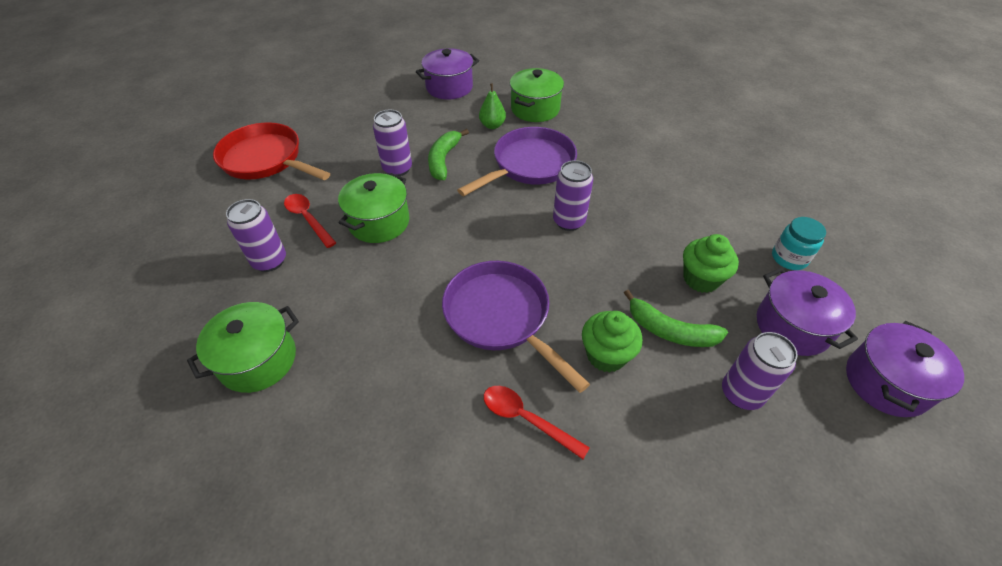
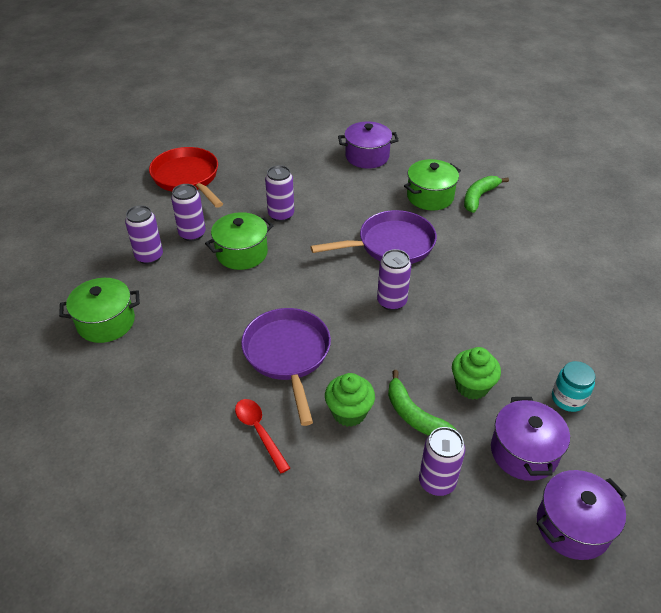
camera: 25 degrees right, 5 degrees down
(308, 219) = (192, 234): red spoon -> purple can
(443, 160) = (322, 218): green banana -> green banana (479, 197)
(492, 125) = (382, 201): green pear -> none

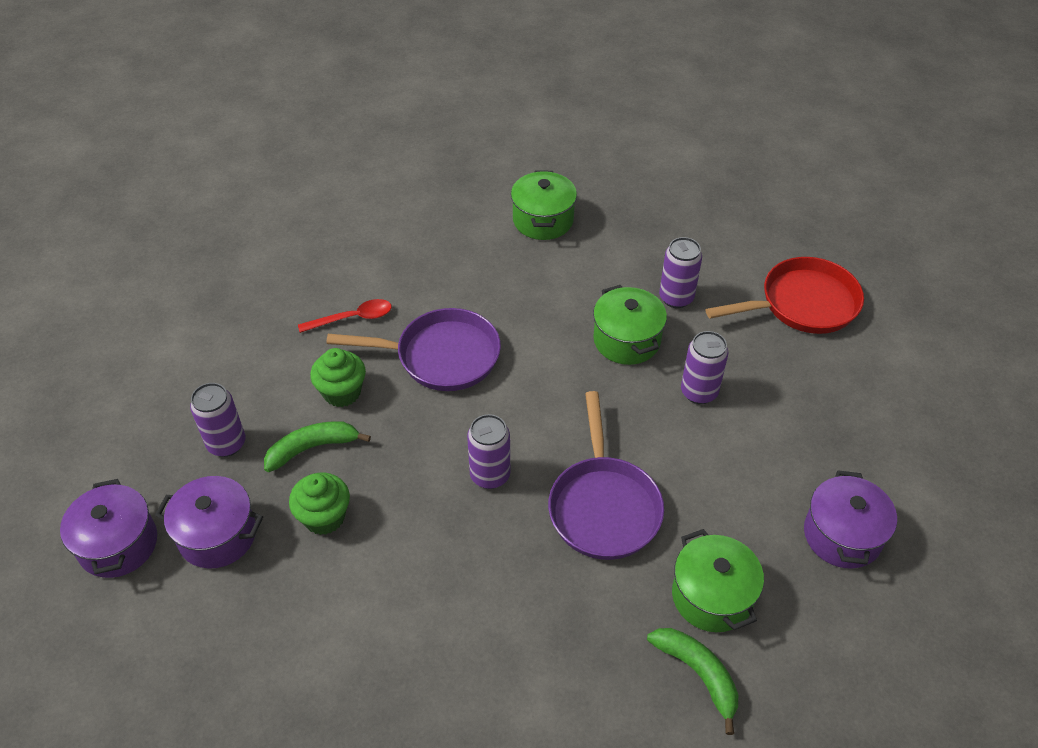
camera: 105 degrees right, 5 degrees up
(149, 256) = (641, 257): purple can -> none
(568, 399) = (260, 616): turquoise jar -> none

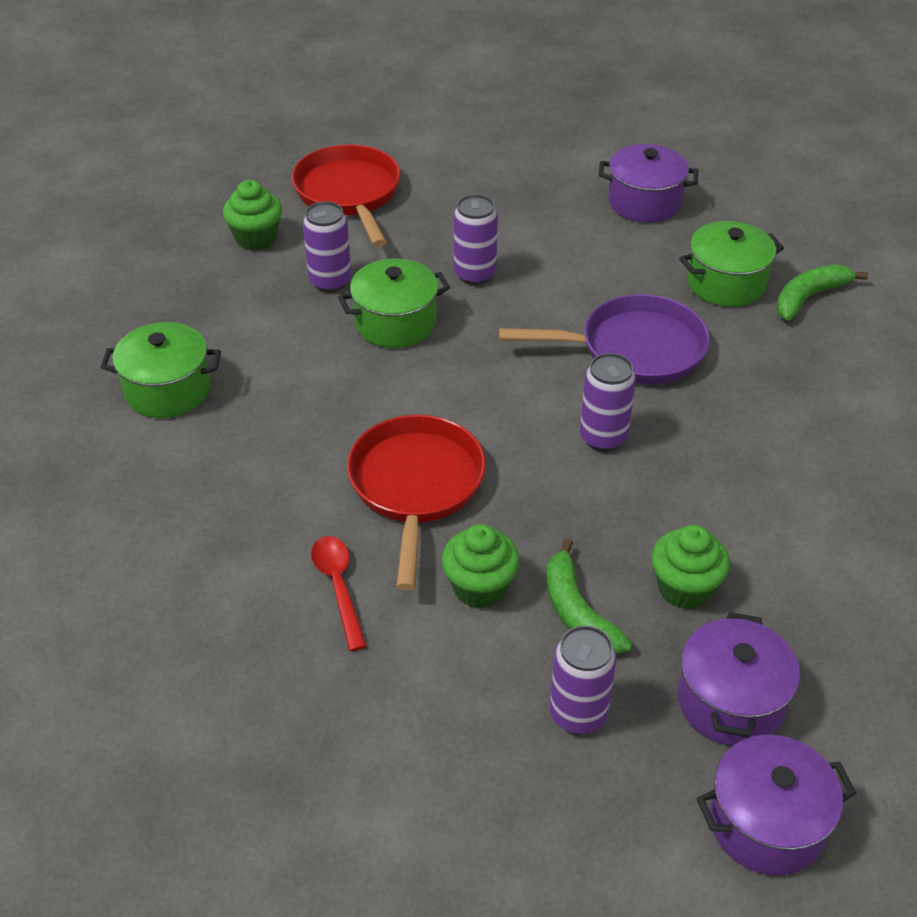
camera: 90 degrees left, 5 degrees down
(441, 356) = (416, 487): purple pan -> red pan
(727, 250) = (256, 238): none -> green cupcake

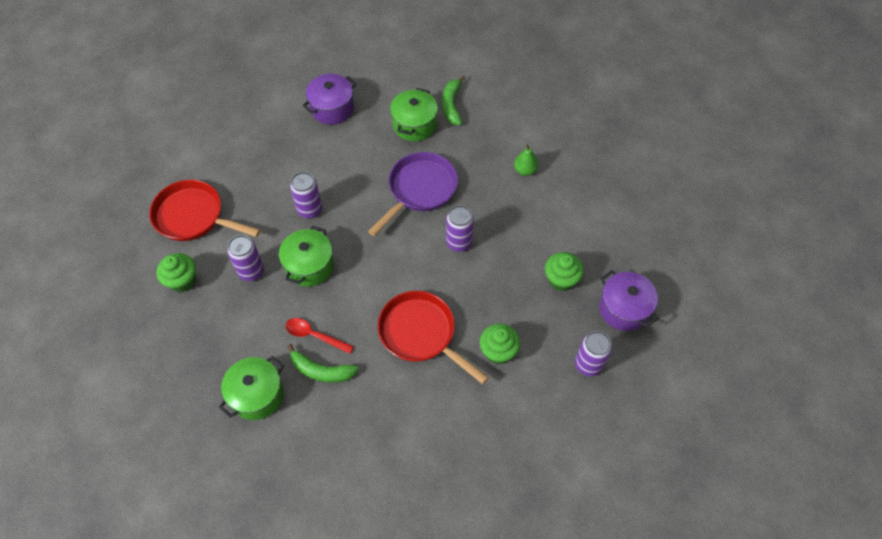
camera: 50 degrees left, 15 degrees up
(338, 587) = (451, 405): red spoon -> red spoon (314, 335)
(577, 611) = (540, 326): green banana -> green banana (321, 371)
(766, 823) = (681, 341): purple pot -> none
(813, 434) = (525, 170): none -> green pear

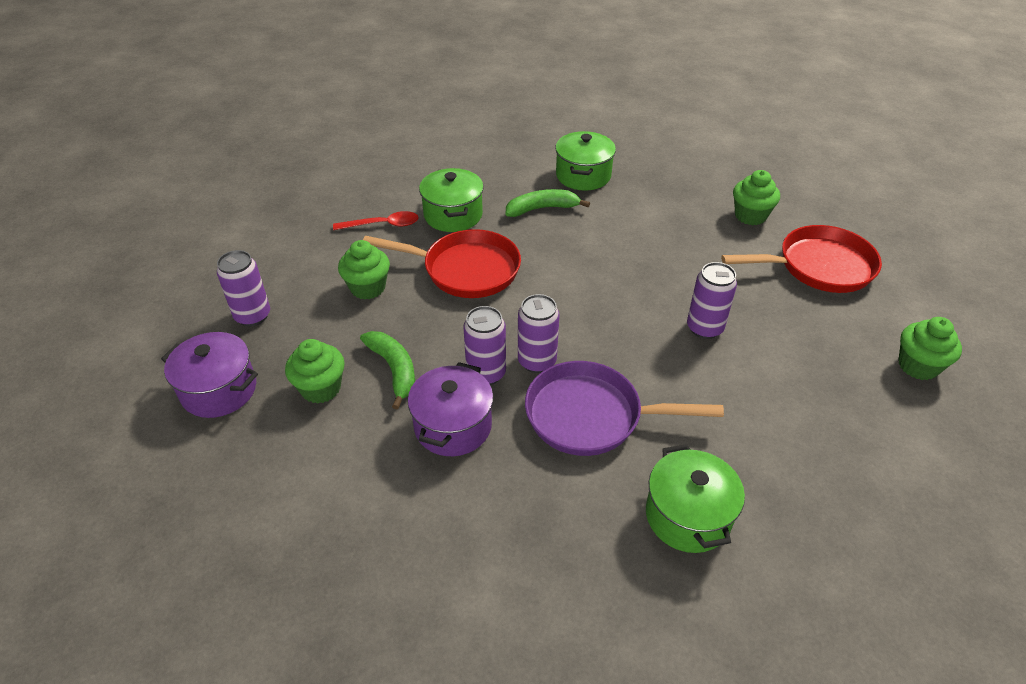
camera: 150 degrees right, 15 degrees down
(225, 134) = (918, 366): none -> green cupcake
(251, 271) = (695, 248): purple can -> purple can (537, 361)
(309, 266) = (641, 277): green pot -> green pot (453, 215)
(314, 335) = (574, 228): red spoon -> red spoon (382, 225)
(332, 108) = (836, 477): purple pot -> purple pot (453, 426)
(419, 190) = (591, 416): purple pan -> purple pan turned 90 degrees clockwise
(452, 105) = (660, 592): green banana -> green banana (394, 370)
(525, 170) = (451, 525): green pear -> none

